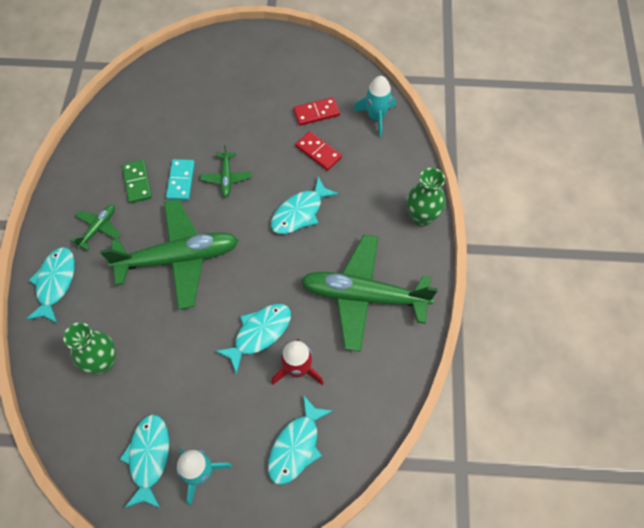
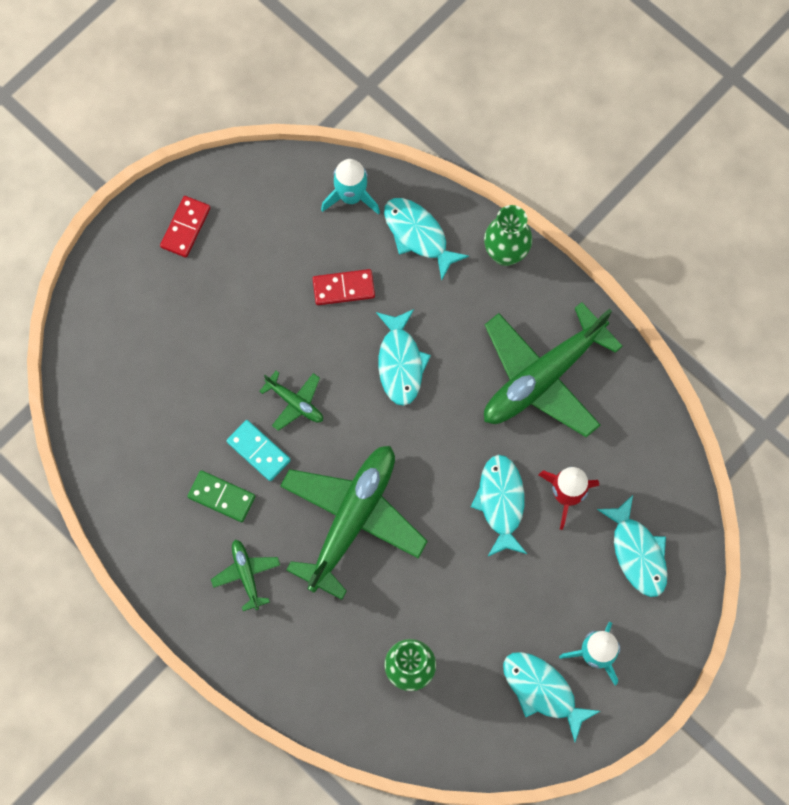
camera: 50 degrees left, 10 degrees up
(55, 283) = (277, 660): turquoise fish -> turquoise fish (418, 235)
(316, 113) = (292, 250): red domino -> red domino (185, 227)

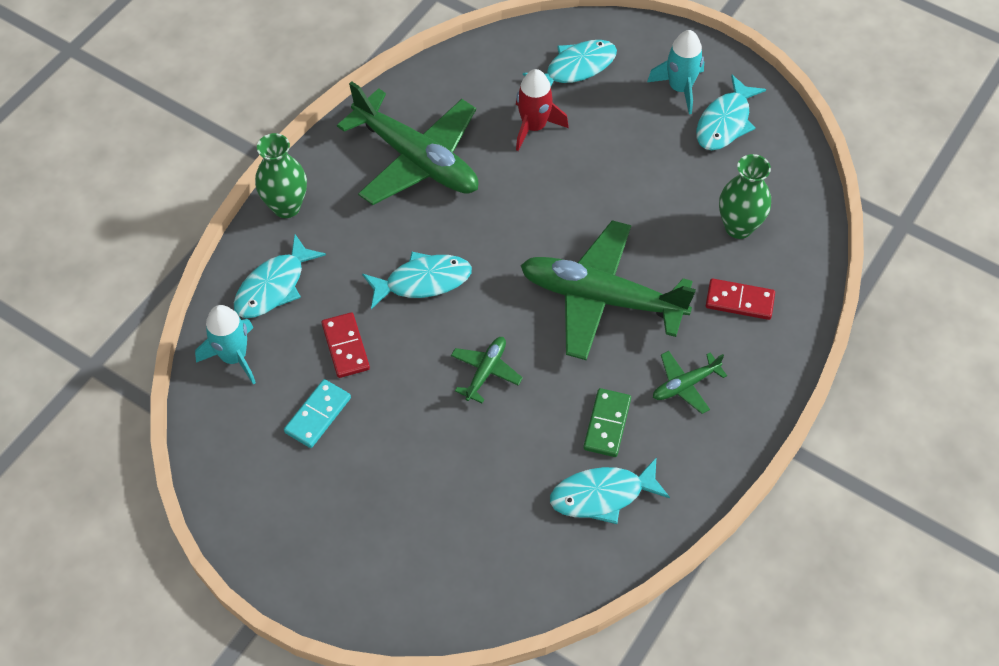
camera: 100 degrees left, 15 degrees down
(185, 227) = (291, 523): red domino -> red domino (739, 301)
(259, 451) = (547, 397): turquoise domino -> turquoise domino (318, 415)
(501, 502) = (553, 176): turquoise fish -> turquoise fish (602, 495)

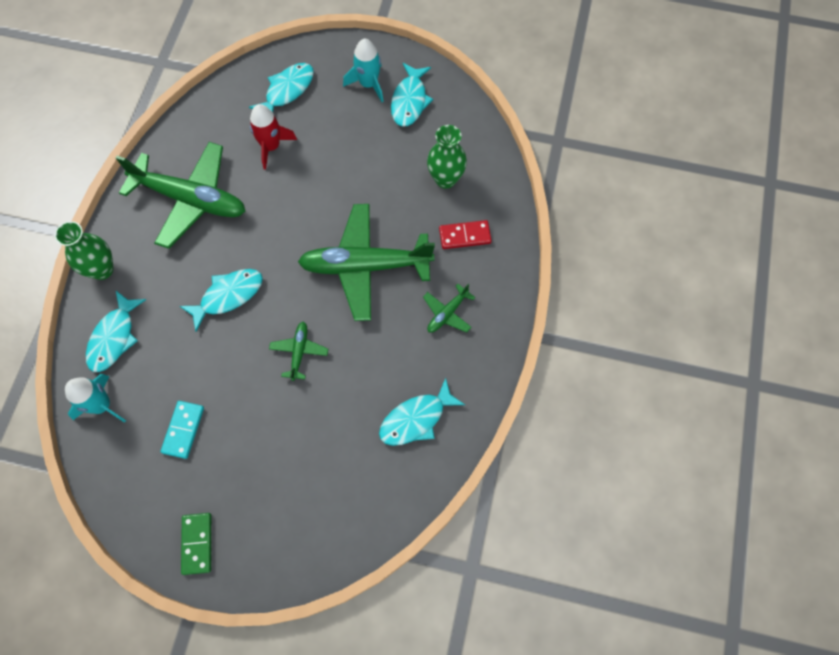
camera: 20 degrees left, 10 degrees up
(346, 347) = (186, 368): red domino -> none
(607, 424) = (401, 362): green domino -> green domino (197, 543)

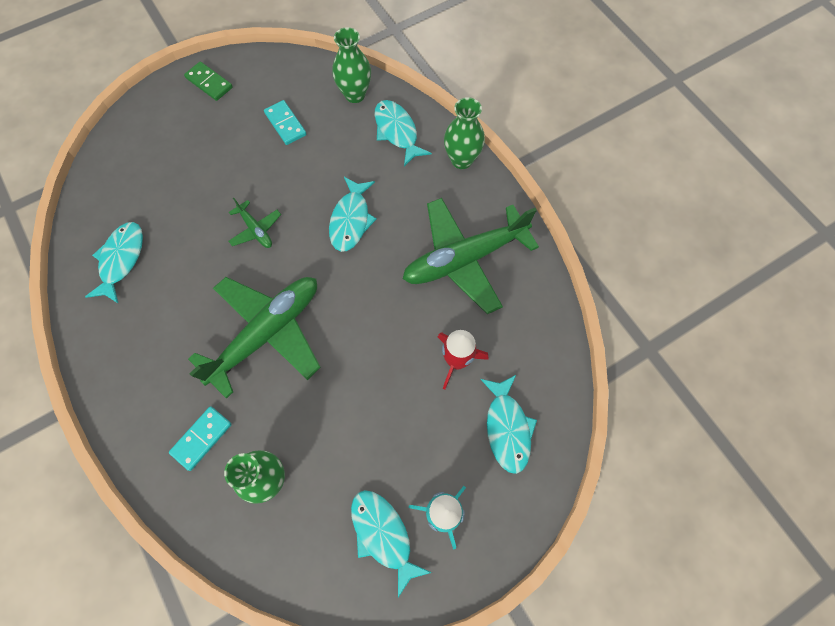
camera: 135 degrees right, 0 degrees up
(102, 405) = (355, 94): turquoise rocket -> green vase
(447, 313) = (161, 356): green plane -> none
(465, 236) = (201, 438): red domino -> turquoise domino

